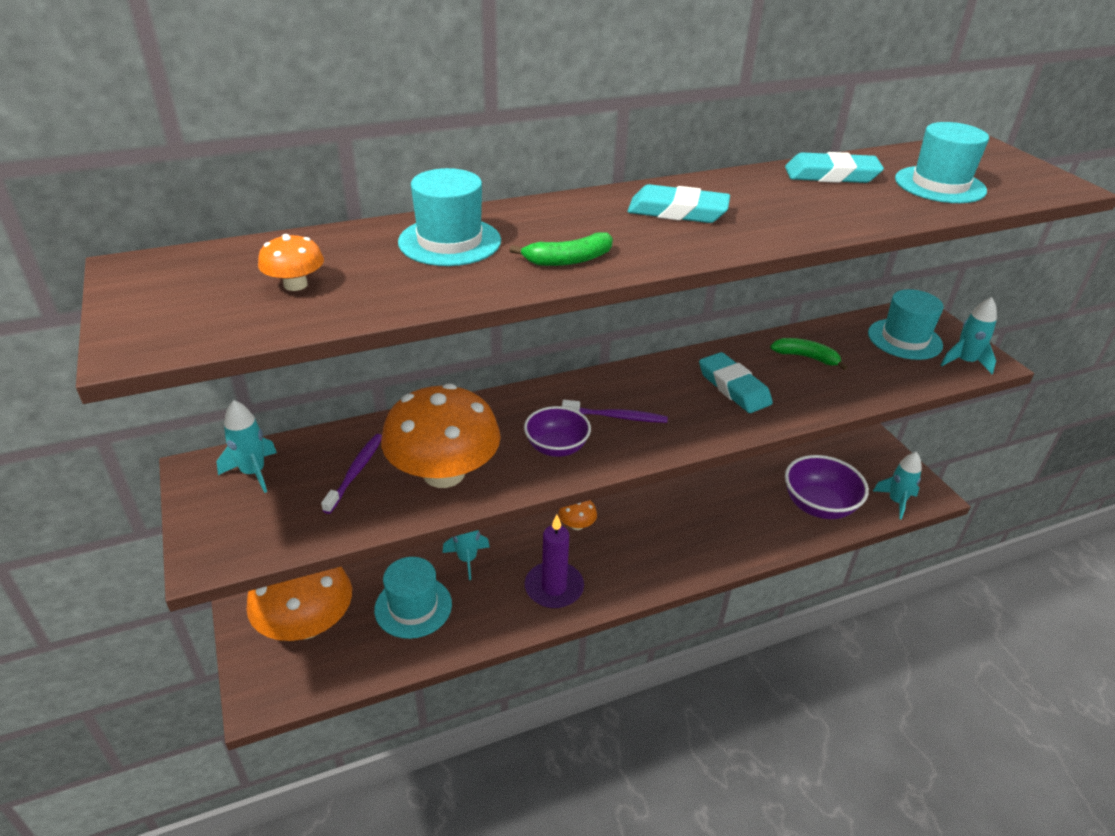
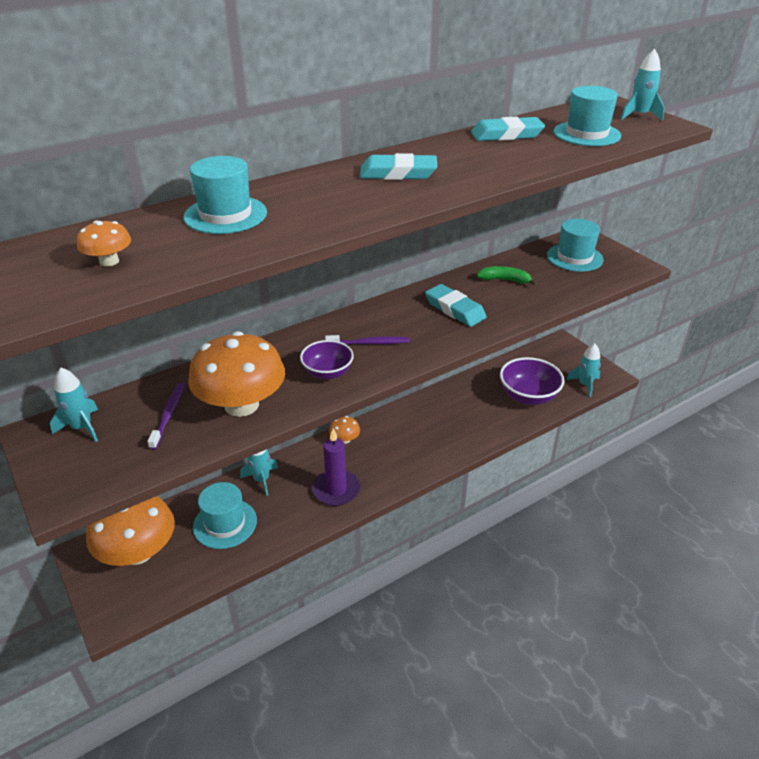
camera: 10 degrees left, 0 degrees up
(568, 260) = (323, 218): green banana -> none
(965, 362) = (621, 268): turquoise rocket -> turquoise rocket (639, 116)

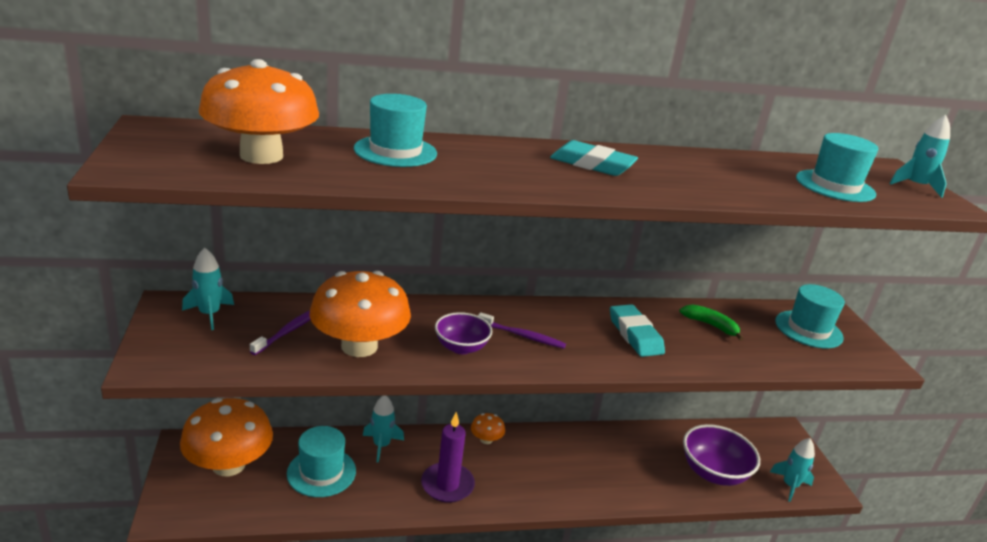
camera: 20 degrees right, 10 degrees down
(109, 261) = (261, 156): orange mushroom -> orange mushroom, size x2.27
(506, 135) = (740, 164): turquoise eraser -> none

